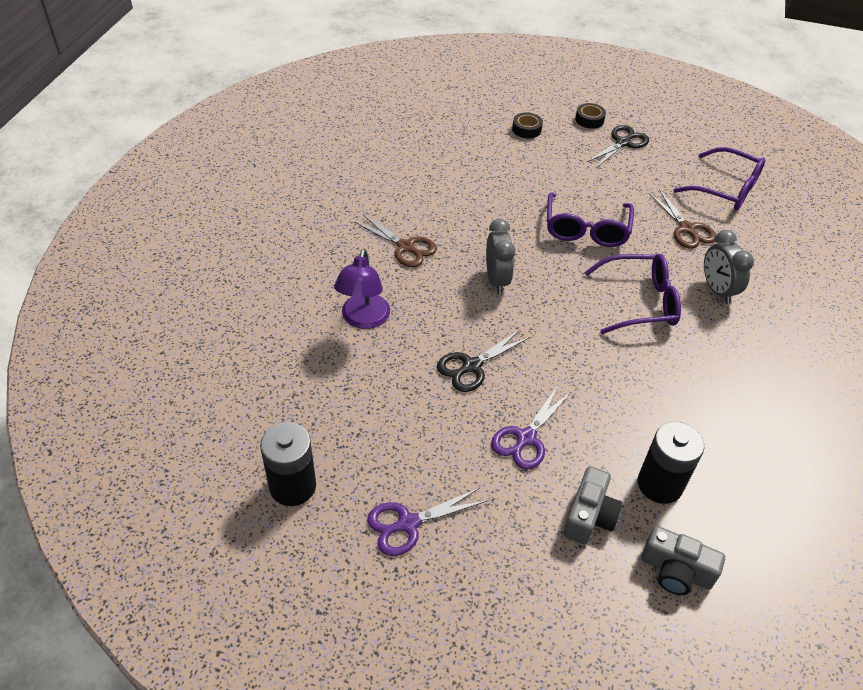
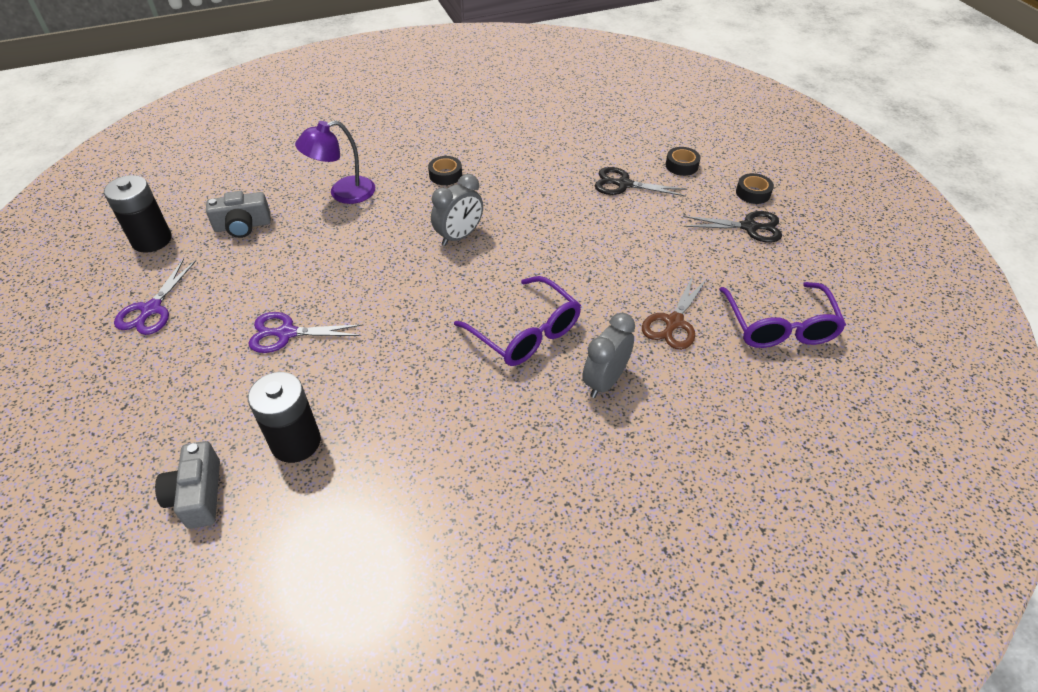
camera: 55 degrees right, 0 degrees up
(405, 247) = (445, 175): brown scissors -> black tape
(408, 524) = (151, 309): purple scissors -> purple scissors turned 105 degrees counterclockwise
(471, 366) = (342, 268): black scissors -> black scissors (623, 184)
(586, 229) = (587, 258): purple glasses -> none
(589, 516) = (226, 409): grey camera -> grey camera (243, 226)

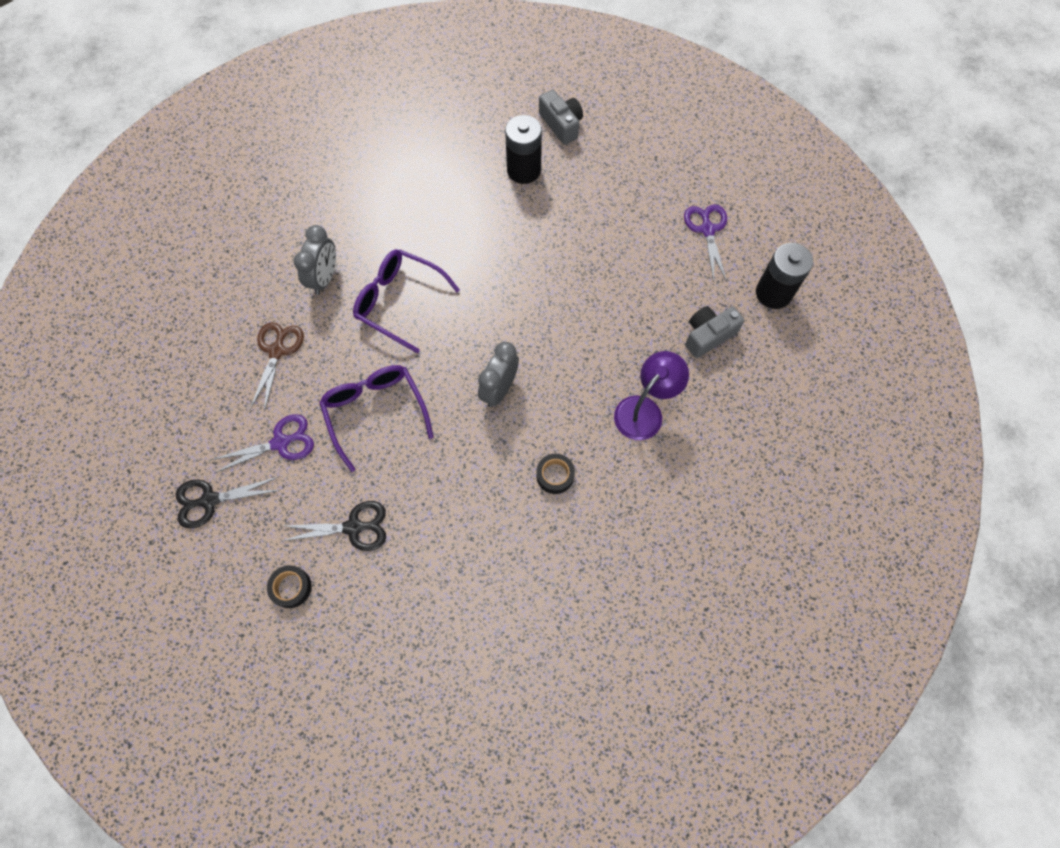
camera: 160 degrees right, 20 degrees up
(286, 333) = (587, 243): purple scissors -> purple scissors (281, 442)
(753, 193) = (205, 562): black tape -> none
(779, 326) = (184, 376): purple glasses -> purple glasses (375, 412)

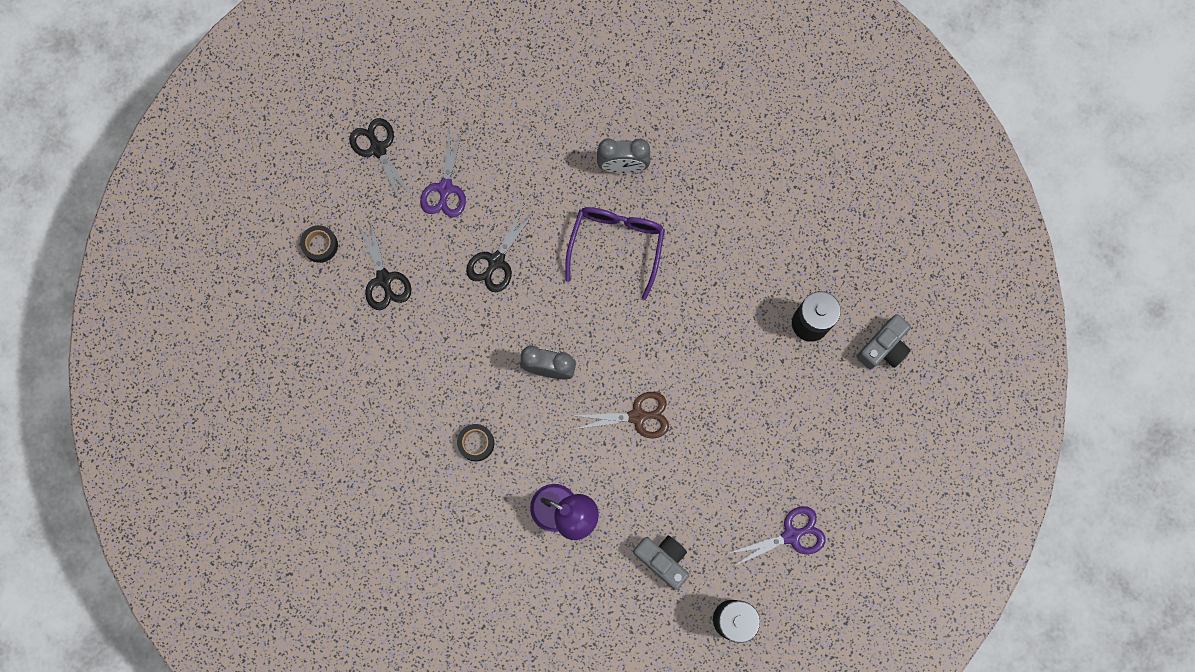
camera: 75 degrees right, 10 degrees up
(277, 351) = (534, 151): brown scissors -> brown scissors (637, 416)
(281, 442) = (445, 188): purple scissors -> purple scissors turned 45 degrees clockwise
(375, 412) = (496, 261): purple glasses -> black scissors

